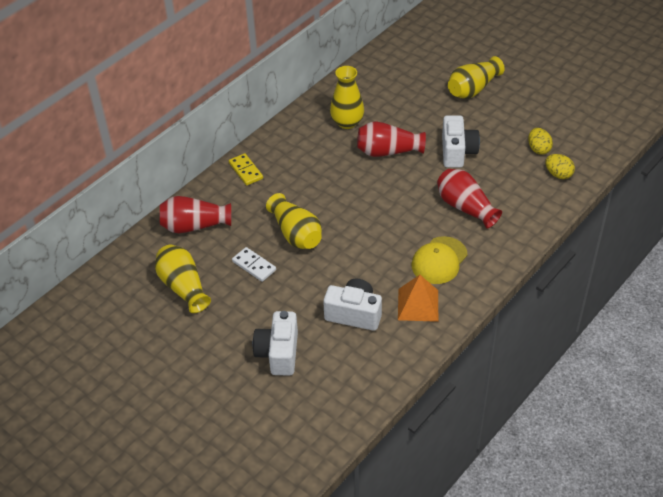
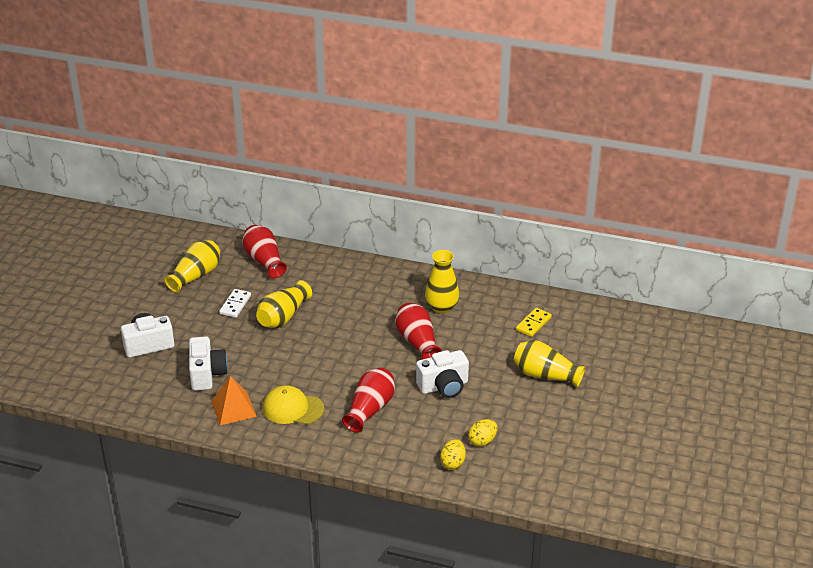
camera: 65 degrees right, 10 degrees down
(245, 171) = (343, 267): yellow domino -> yellow domino (533, 324)

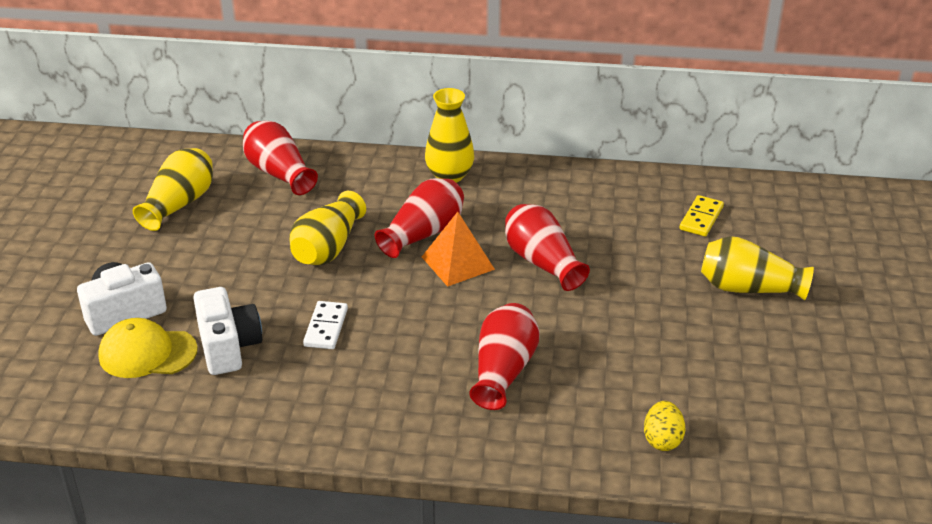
camera: 10 degrees left, 0 degrees up
(233, 408) = (284, 396): orange pyramid -> orange pyramid (458, 263)
(235, 305) = (249, 238): white domino -> white domino (326, 327)
(292, 408) = (380, 385): yellow cap -> yellow cap (147, 353)
(347, 314) = (424, 233): none -> red vase
(441, 307) = (560, 209): yellow vase -> yellow vase (449, 176)
(444, 386) = (605, 322): white camera -> none
(482, 441) = (695, 399): yellow egg -> none

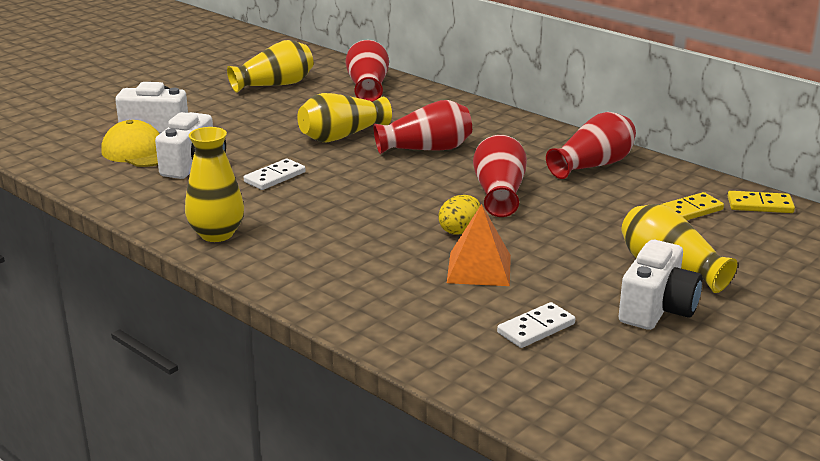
camera: 35 degrees right, 10 degrees down
(449, 176) = (497, 123): yellow vase -> yellow vase (217, 234)
(458, 263) = (428, 173): orange pyramid -> orange pyramid (479, 268)
(503, 370) = (370, 245): red vase -> red vase (593, 165)
(662, 440) = (439, 335): yellow egg -> yellow egg (459, 230)
(721, 396) = (536, 328): none -> white domino
(742, 190) = (760, 205): none -> yellow domino
(780, 334) = (657, 309): none -> white camera

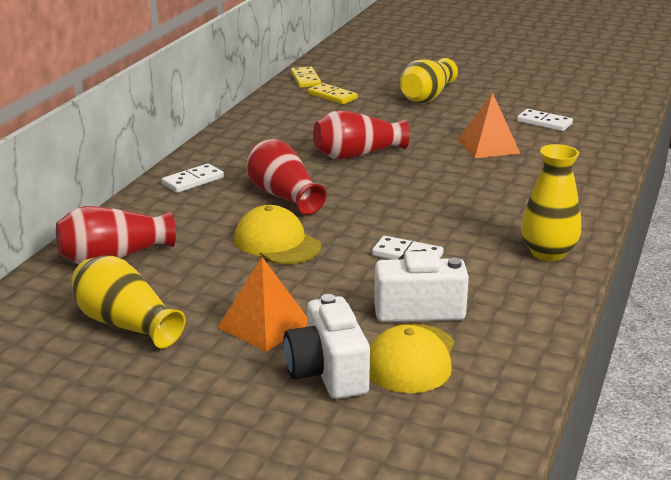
camera: 110 degrees left, 0 degrees up
(230, 118) = (264, 325): none -> orange pyramid
(341, 136) = (277, 243): yellow vase -> yellow cap
(459, 230) = (436, 160): yellow egg -> none
(483, 121) = (193, 181): none -> white domino
(593, 165) = (272, 129): red vase -> none
(657, 309) = (482, 97): white camera -> none

